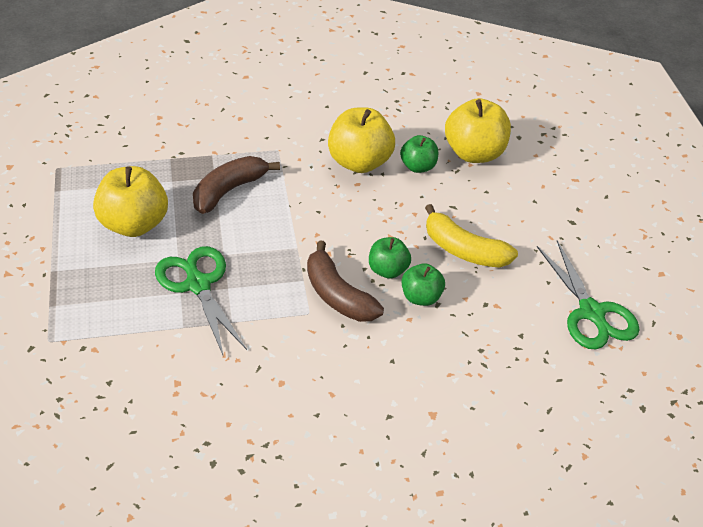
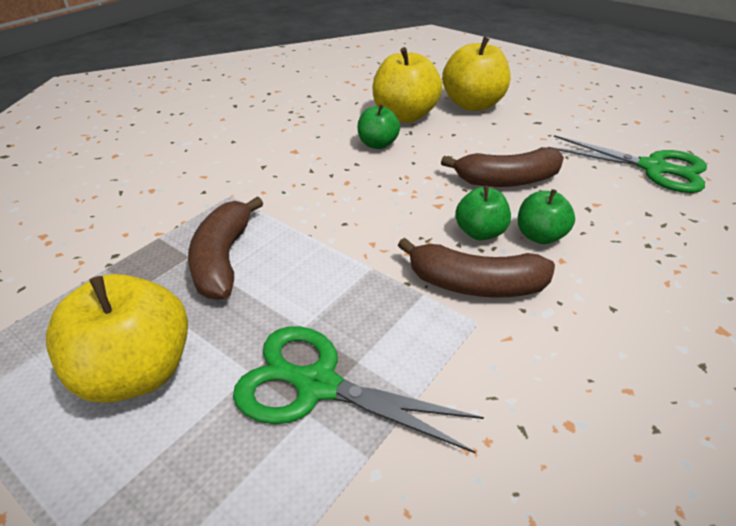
camera: 40 degrees left, 5 degrees down
(359, 162) = (324, 166): yellow apple -> yellow apple (472, 104)
(464, 250) = (507, 180): yellow banana -> brown banana

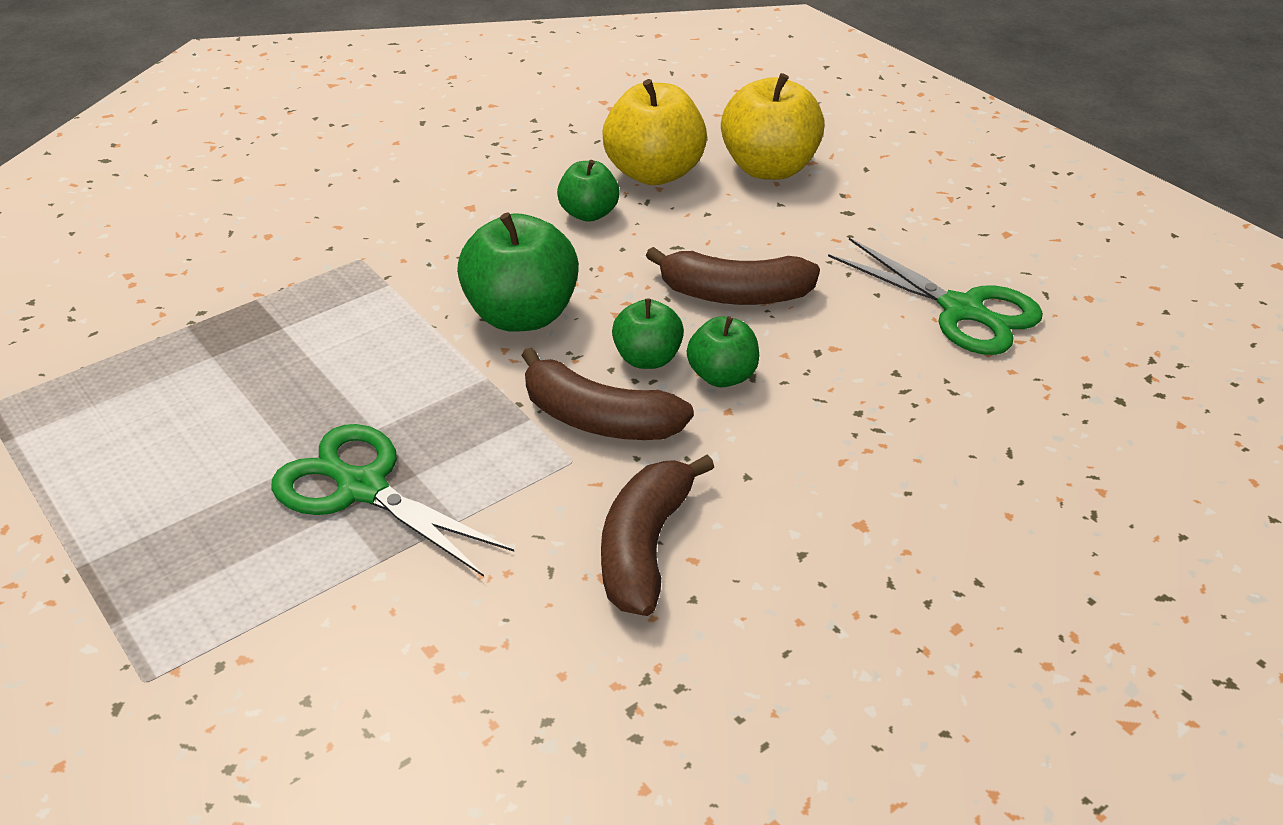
camera: 15 degrees right, 0 degrees up
(137, 372) = (187, 440): yellow apple -> none
(223, 259) = (320, 338): brown banana -> brown banana (645, 548)
(371, 217) = (522, 315): none -> green apple

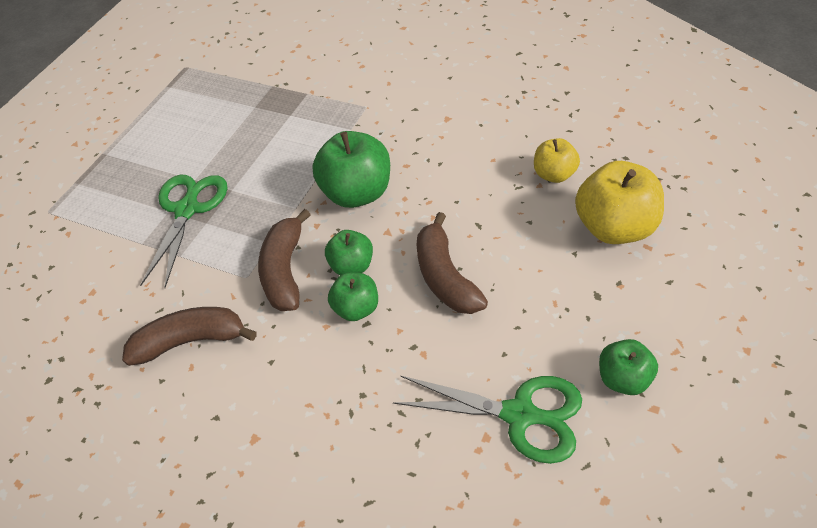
camera: 70 degrees right, 10 degrees up
(589, 214) = (481, 168): green apple -> green apple (624, 379)
(654, 173) = (555, 174): yellow apple -> yellow apple, size x0.58
(962, 311) = (520, 415): green scissors -> green scissors turned 90 degrees counterclockwise

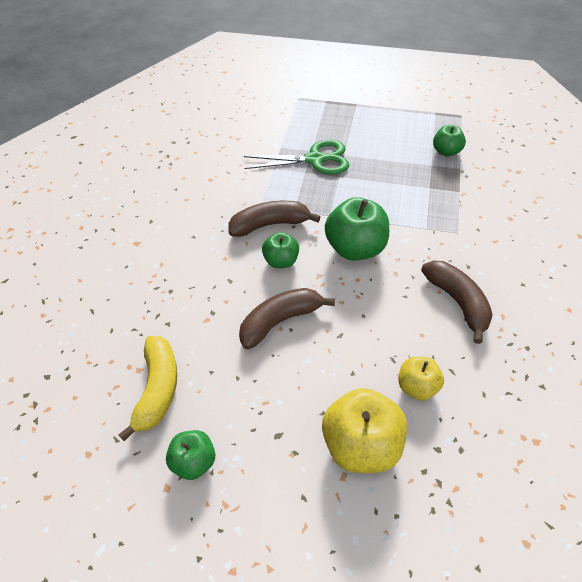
camera: 70 degrees right, 0 degrees up
(191, 341) = (205, 193): brown banana -> brown banana (457, 302)
(357, 308) = (242, 272): green apple -> green apple (446, 152)
(520, 415) = (157, 389): green scissors -> yellow banana

